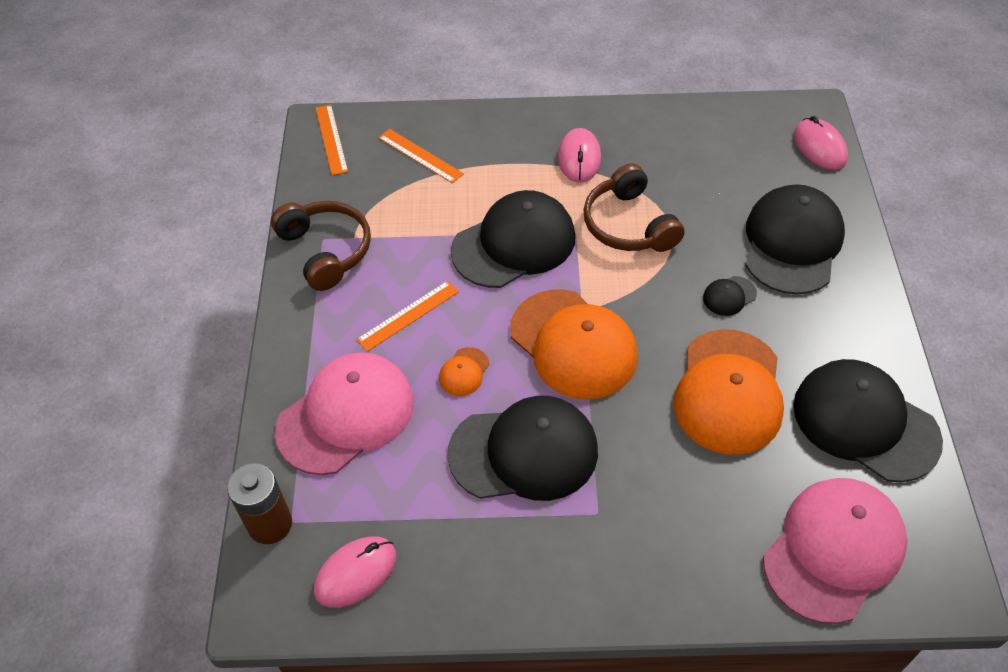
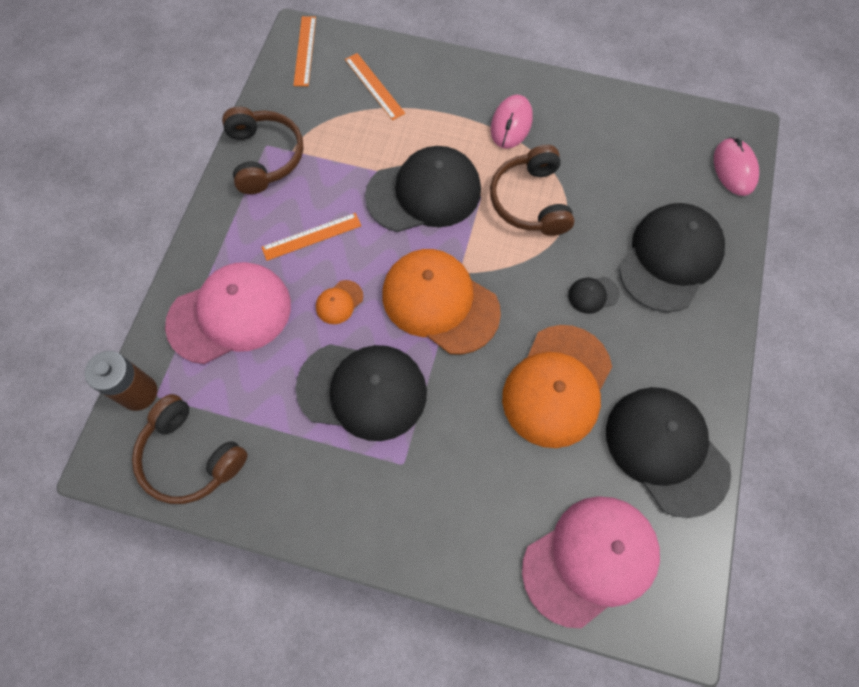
camera: 15 degrees right, 15 degrees up
(355, 573) = (191, 456): pink mouse -> brown headphones
(573, 344) = (440, 302): orange cap -> orange cap turned 150 degrees clockwise

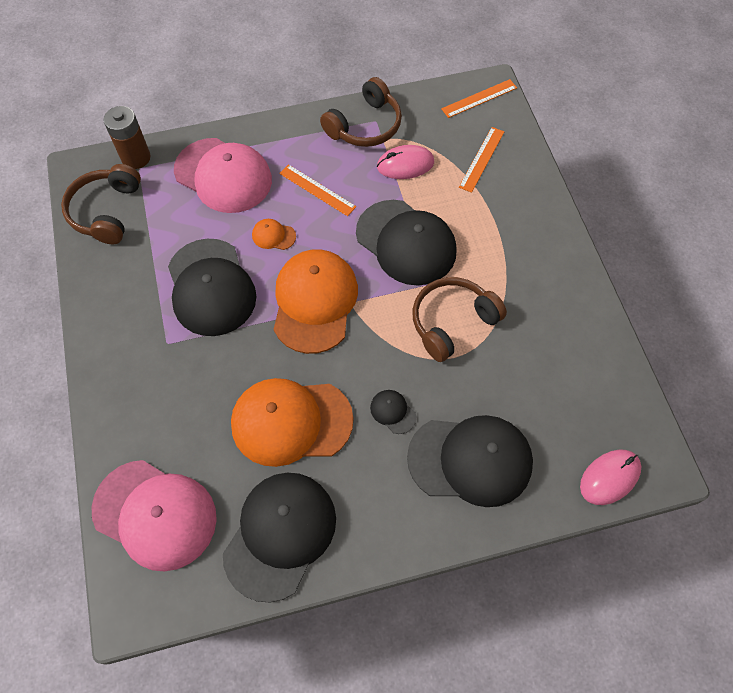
camera: 60 degrees right, 5 degrees down
(511, 124) = (519, 272): pink mouse -> pink mouse (405, 165)

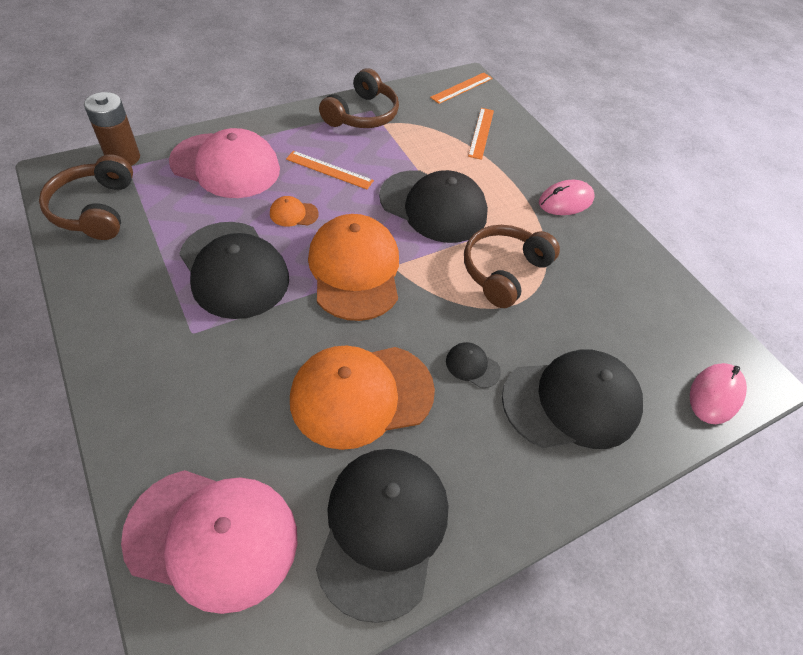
camera: 20 degrees left, 10 degrees down
(405, 165) = (411, 142): pink mouse -> pink mouse (565, 201)

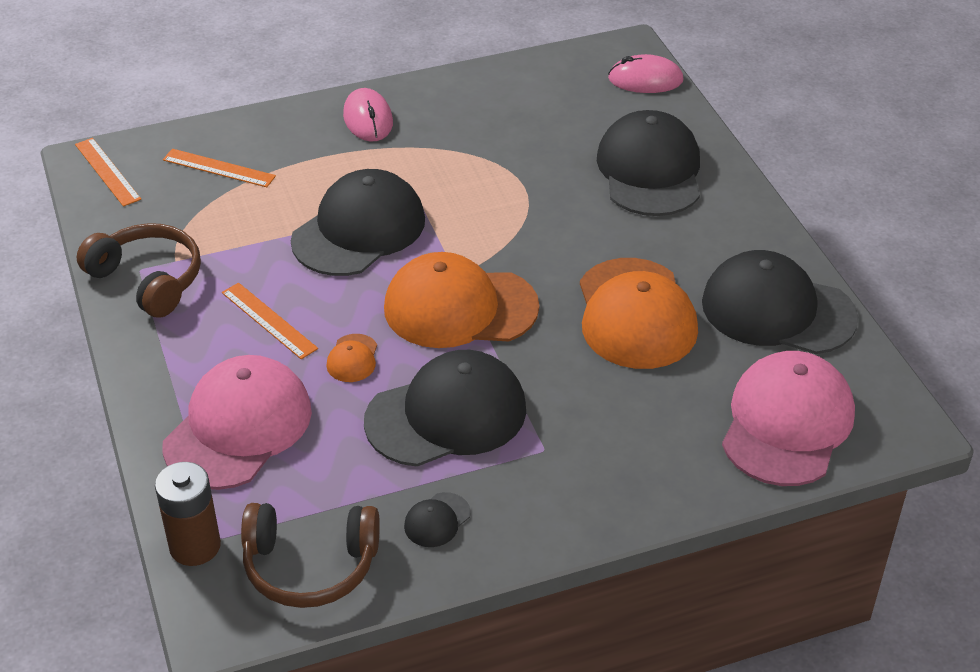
camera: 75 degrees left, 10 degrees down
(329, 170) = (269, 320): orange ruler -> orange ruler turned 75 degrees counterclockwise
(472, 366) = (604, 230): black cap -> black cap (437, 520)
(504, 271) = (476, 188): brown headphones -> none
(715, 395) = (645, 80): pink mouse -> pink mouse turned 45 degrees counterclockwise

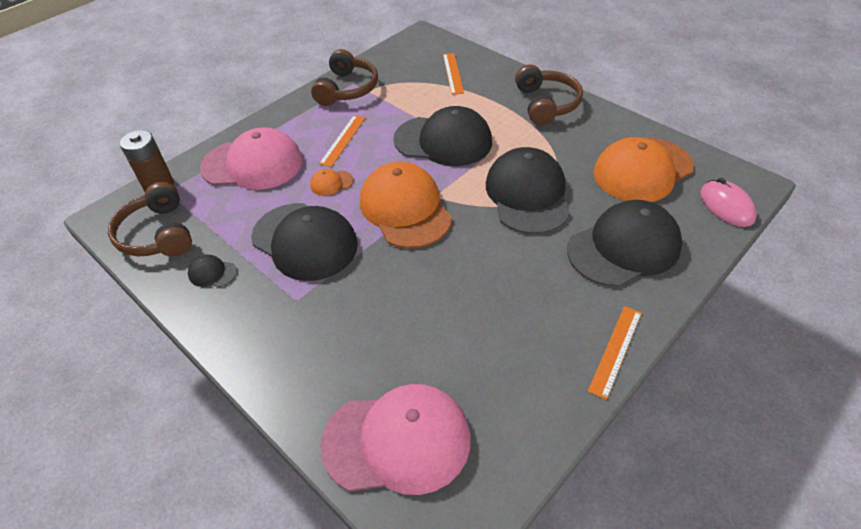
camera: 65 degrees right, 5 degrees up
(107, 171) = (419, 43): orange ruler -> orange ruler (616, 350)
(368, 119) = (546, 104): pink mouse -> brown headphones
(635, 314) = (460, 298): orange cap -> orange cap (642, 170)
(777, 310) = (527, 386): black cap -> black cap (527, 195)

